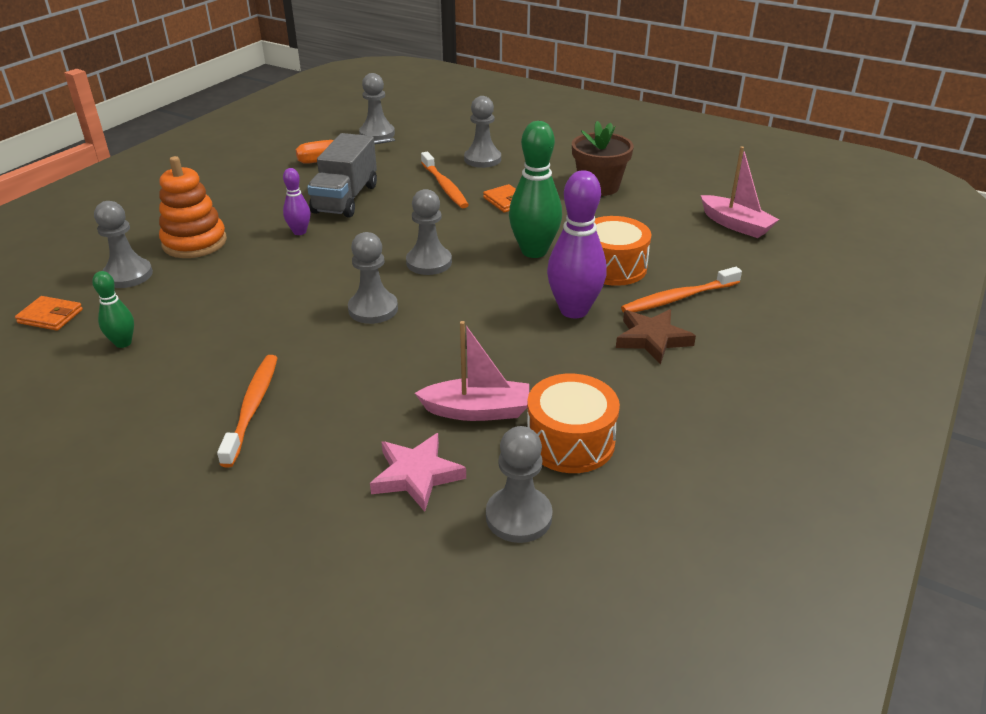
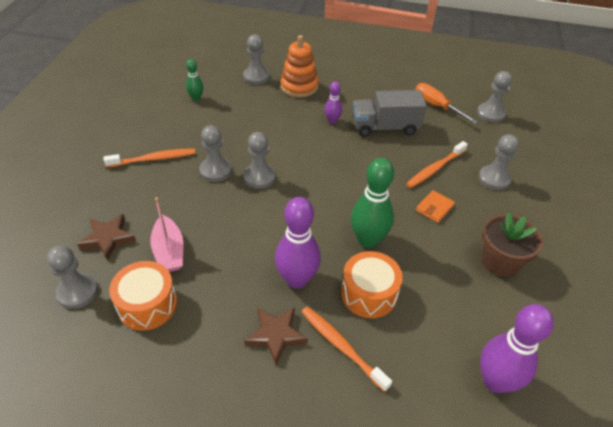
camera: 70 degrees right, 10 degrees up
(50, 316) = (211, 68): orange wallet -> none
(417, 475) = (108, 238): pink star -> brown star
(429, 262) = (324, 188): grey pawn -> grey pawn (215, 171)
(736, 225) = (495, 381): pink boat -> purple bowling pin

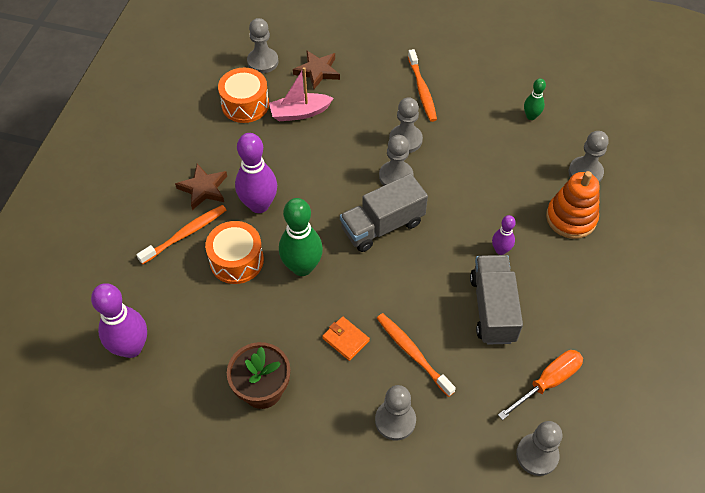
camera: 95 degrees right, 10 degrees up
(315, 186) = (382, 226): none -> grey truck

